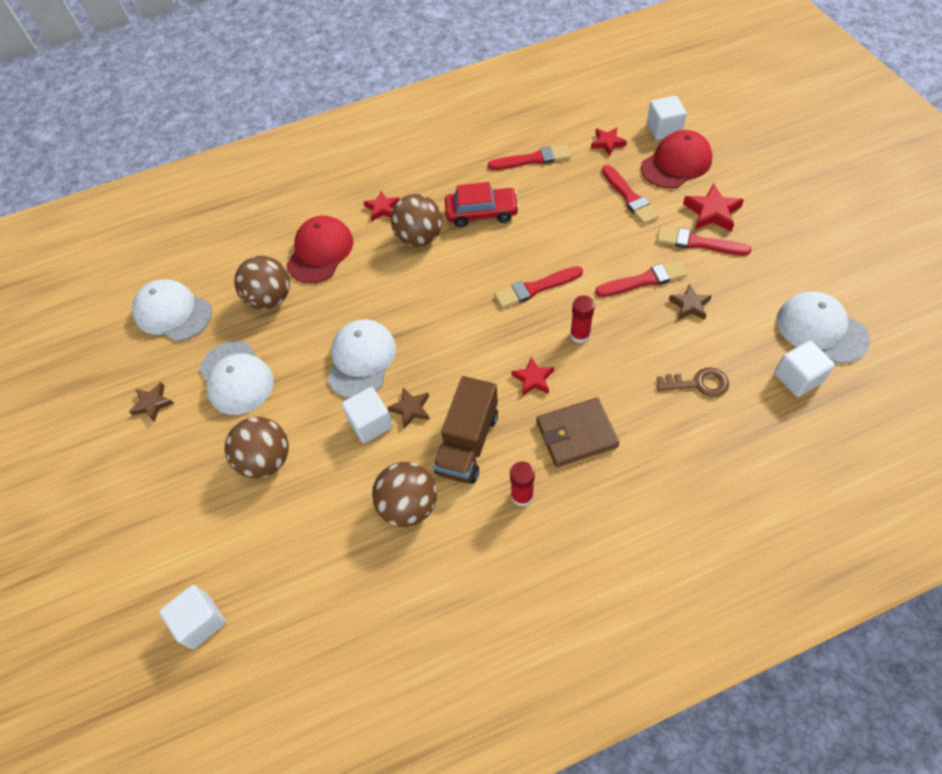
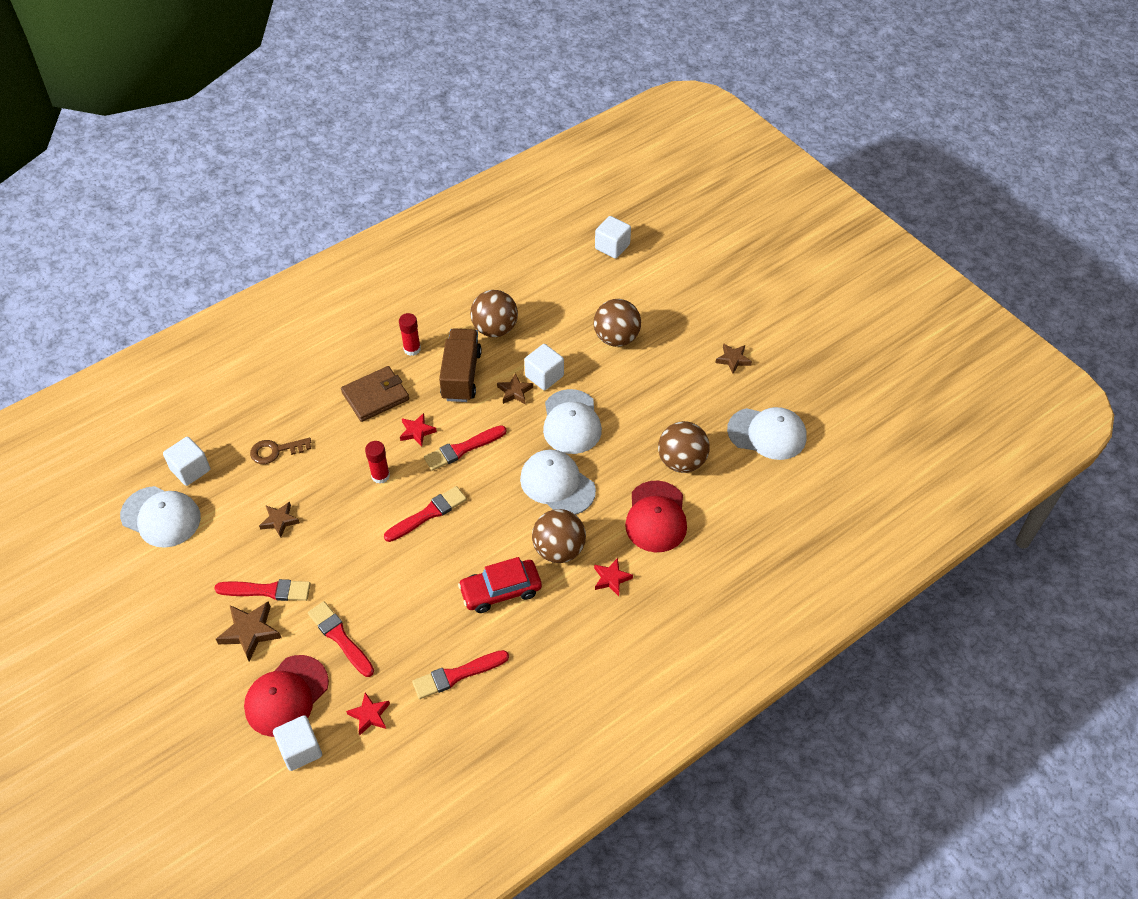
camera: 160 degrees right, 5 degrees down
(236, 378) = (674, 390): white cap -> white cap (557, 484)
(644, 280) = (322, 539): red brush -> red brush (462, 449)
(712, 212) = (250, 632): red star -> brown star

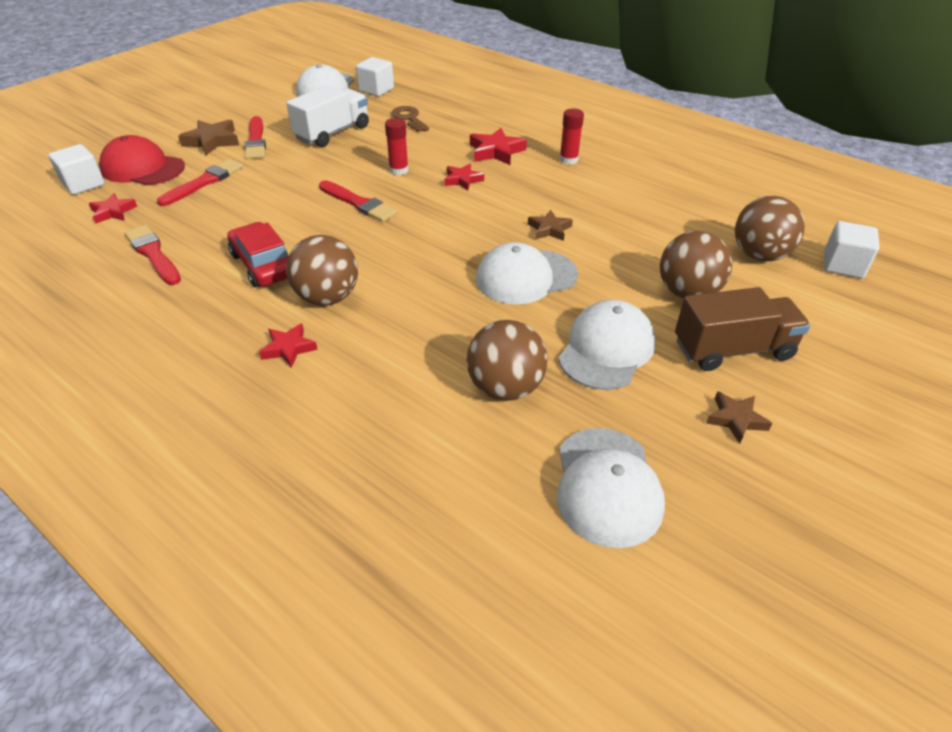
camera: 75 degrees right, 10 degrees down
(279, 521) = (332, 133): brown star -> white truck
(375, 396) = (496, 151): brown wallet -> red star
(461, 375) = (551, 192): brown truck -> brown truck (733, 350)
(462, 449) = (451, 209): red brush -> none
(495, 329) = (632, 202): brown ball -> brown ball (759, 255)
(544, 376) = (585, 246): white cube -> none
(557, 484) = (425, 281): white cap -> white cap (606, 349)
(656, 517) = (398, 376): red cap -> none

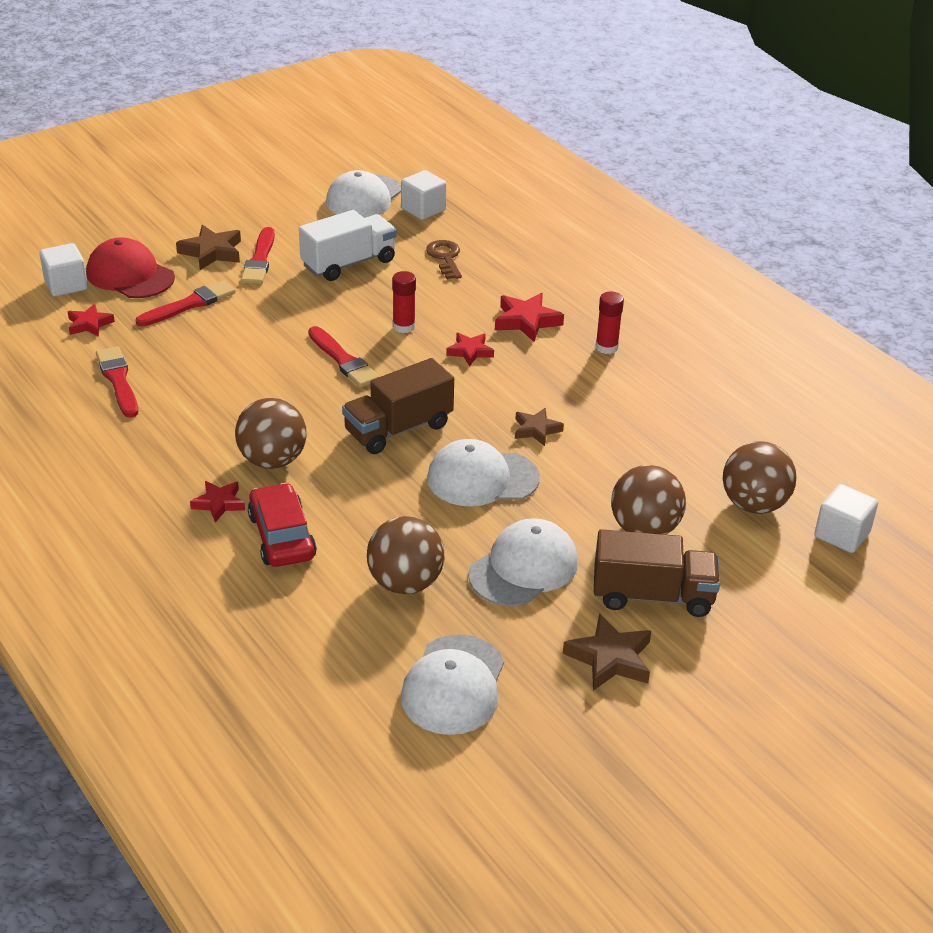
camera: 15 degrees right, 5 degrees down
(264, 265) = (222, 413): red car -> red car (282, 536)
(431, 249) = (398, 429): none -> brown truck
(736, 419) = (610, 658): brown star -> brown star, size x1.51

